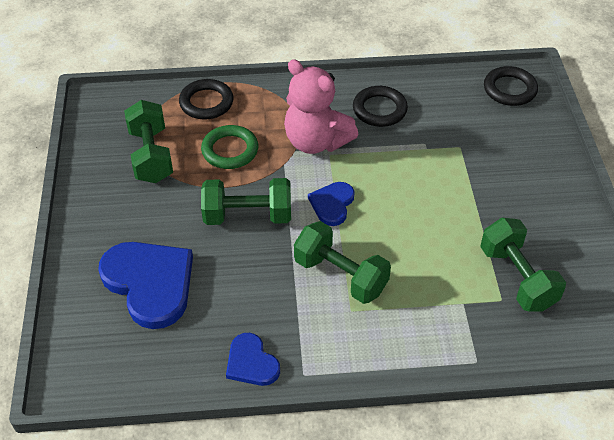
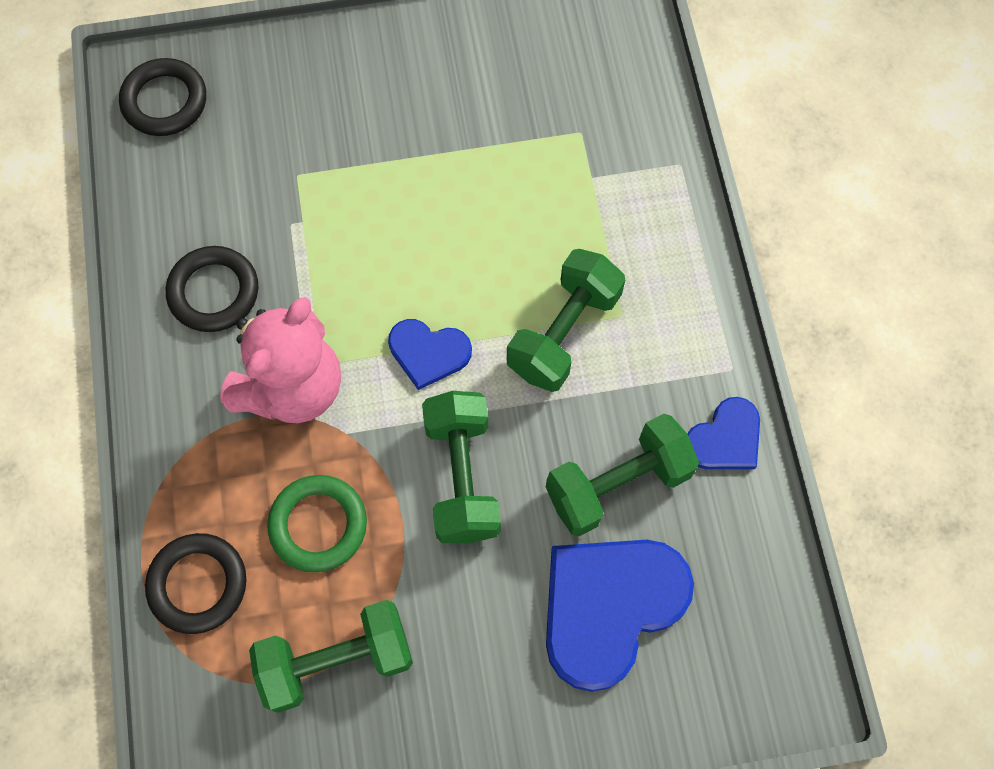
camera: 95 degrees left, 20 degrees up
(517, 278) = (542, 112): green dumbbell -> green dumbbell (618, 484)

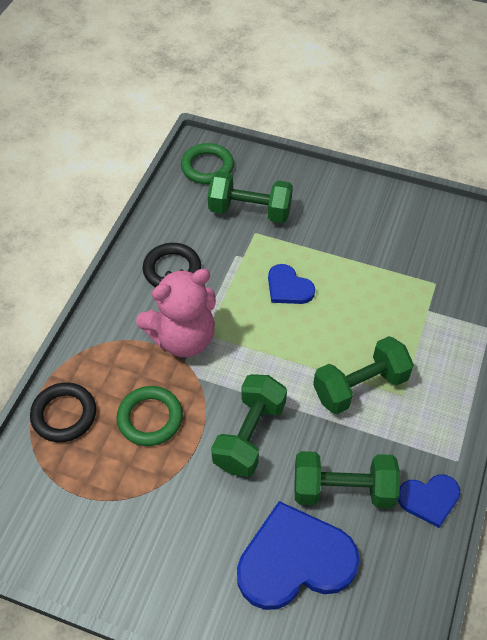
camera: 30 degrees right, 15 degrees down
(165, 101) = (207, 167): black ring -> green ring
(337, 661) = (112, 499): green dumbbell -> green dumbbell (250, 211)
(428, 353) = (271, 358): blue heart -> blue heart (288, 287)

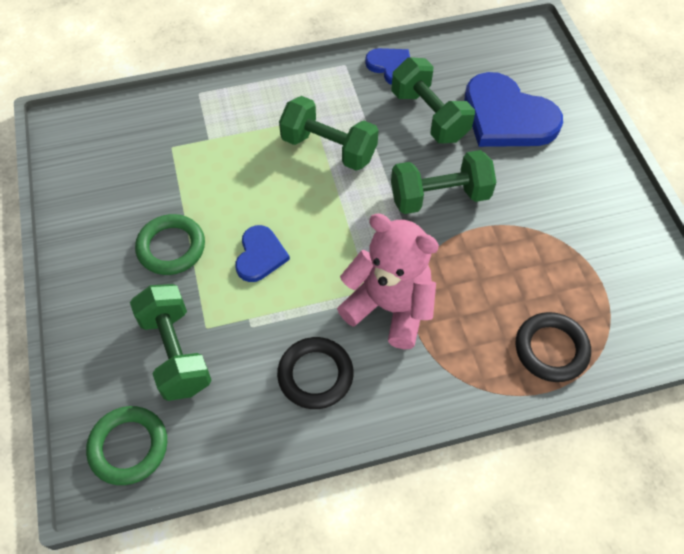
camera: 125 degrees left, 5 degrees up
(150, 418) = (490, 277): green ring -> green ring (171, 247)

